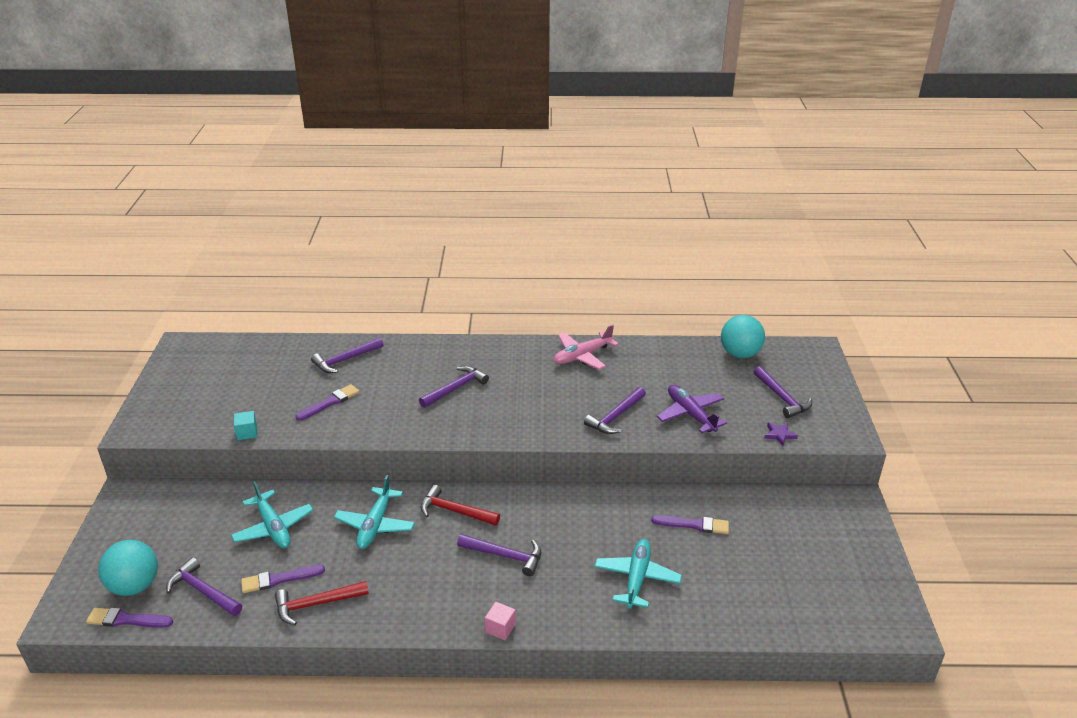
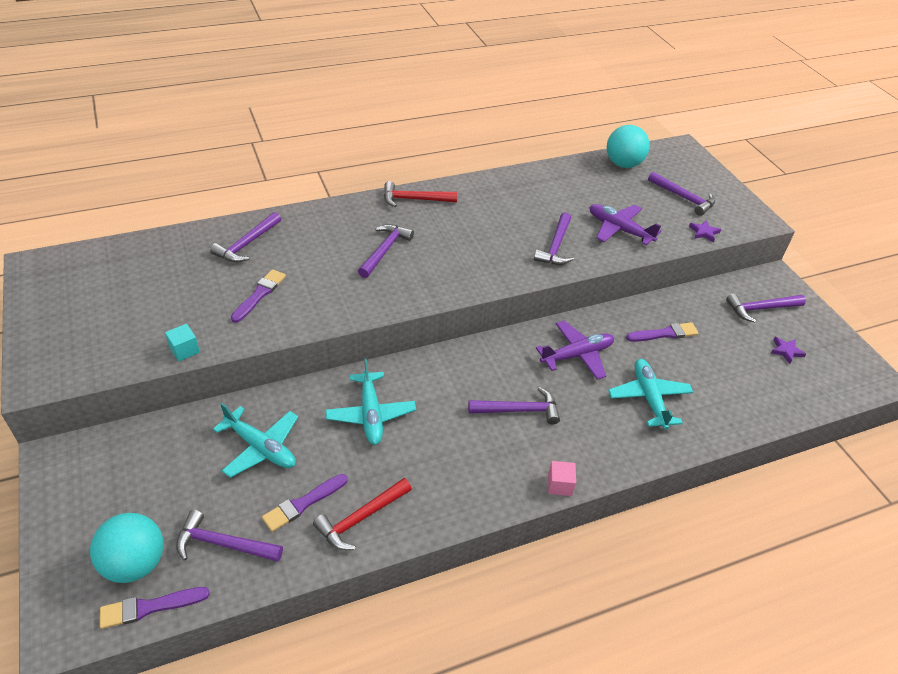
camera: 25 degrees left, 10 degrees up
(455, 511) = (442, 378): red hammer -> red hammer (414, 199)
(582, 356) = (486, 193): pink plane -> none
(592, 523) = (577, 355): none -> purple plane
(815, 573) = (786, 351): none -> purple star
(816, 526) = (761, 309): none -> purple hammer

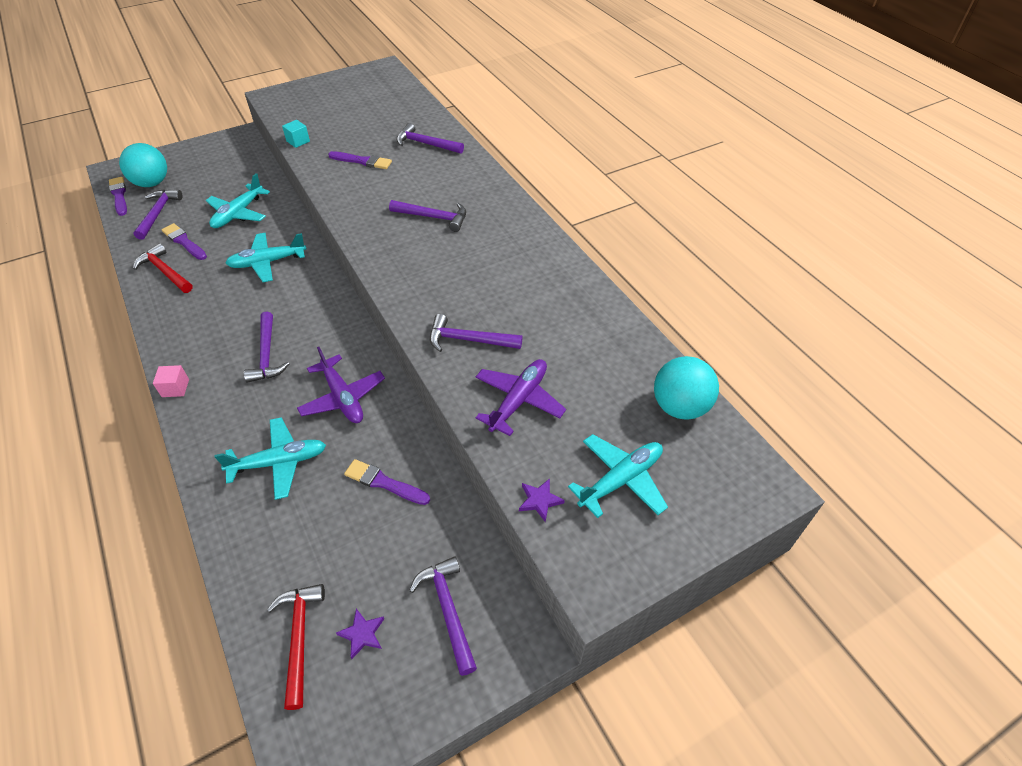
camera: 85 degrees right, 5 degrees up
(414, 199) = (523, 226): red hammer -> red hammer (299, 638)
(664, 333) = (384, 483): purple brush -> purple brush turned 135 degrees clockwise
(683, 198) = (621, 479): purple hammer -> turquoise plane

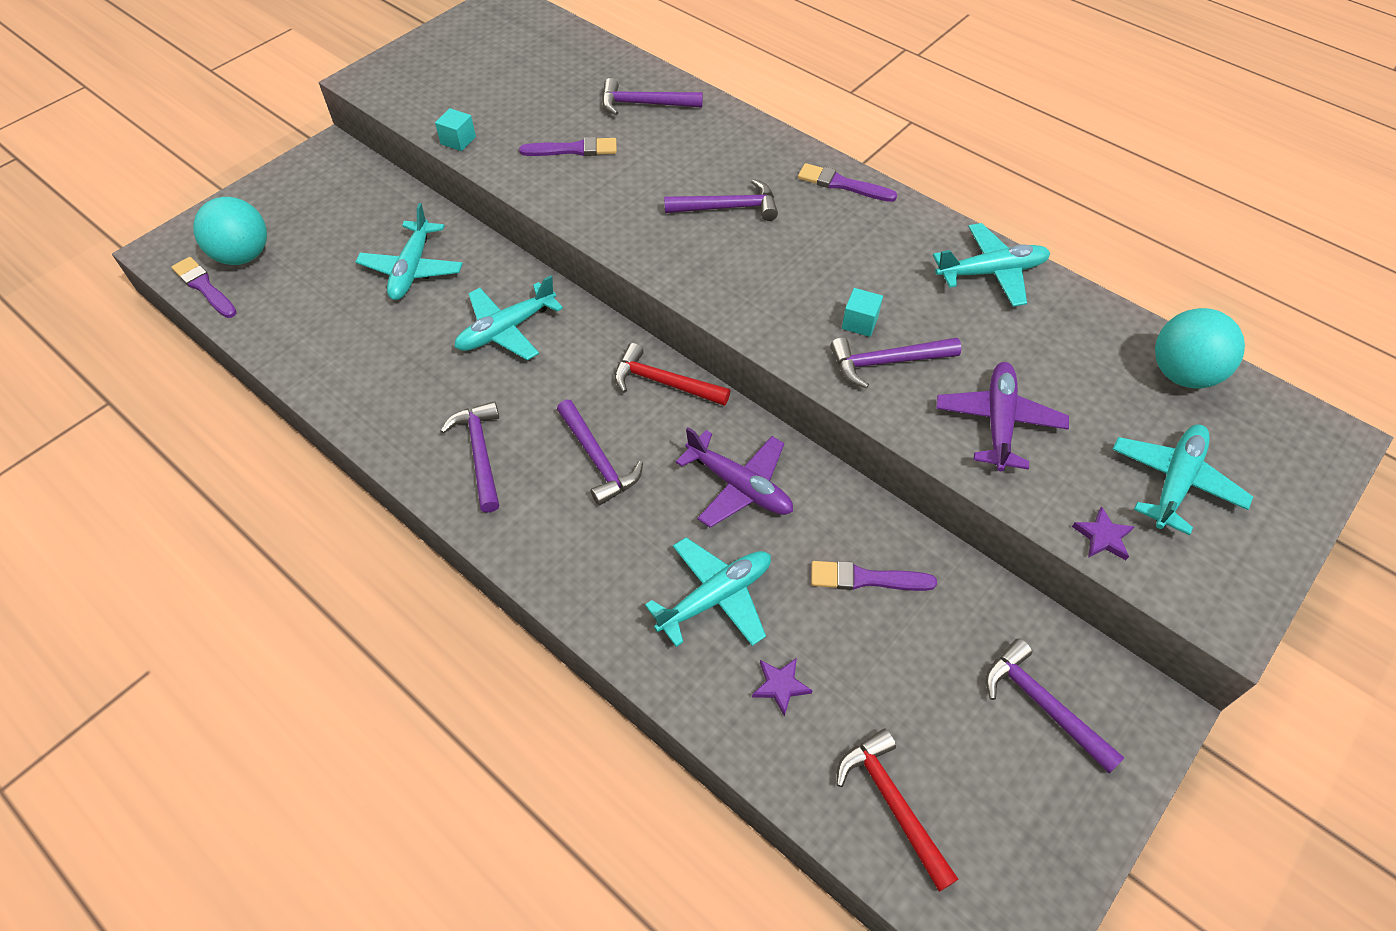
camera: 20 degrees left, 5 degrees up
(158, 213) = (288, 299): purple hammer -> purple hammer (480, 453)
(165, 271) = (363, 383): red hammer -> red hammer (664, 383)
(175, 388) = (502, 544): pink cube -> none
(184, 242) = (360, 332): purple brush -> purple brush (842, 184)
(362, 634) = (963, 770): purple star -> purple star (780, 686)
(469, 310) = (860, 322): none -> turquoise cube
(584, 301) = (991, 272): none -> turquoise plane

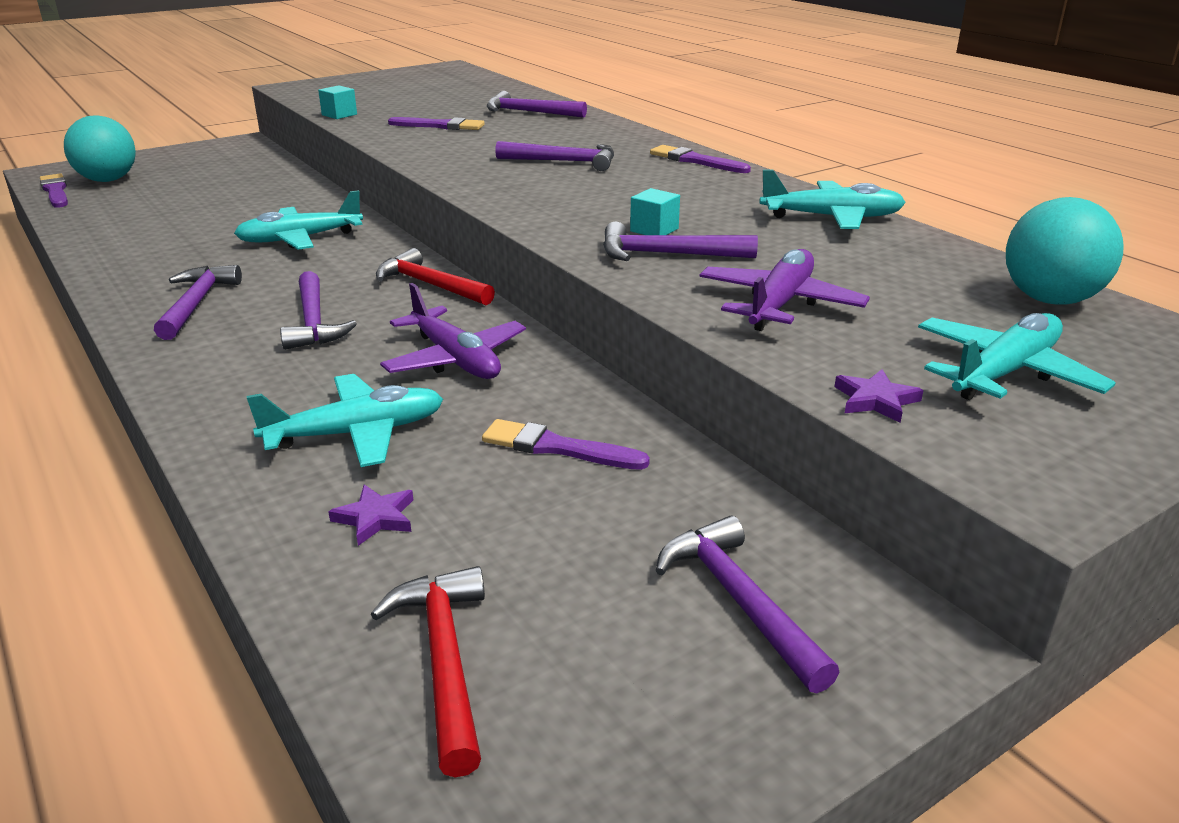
camera: 15 degrees right, 25 degrees down
(412, 269) = (247, 200): turquoise plane -> none

